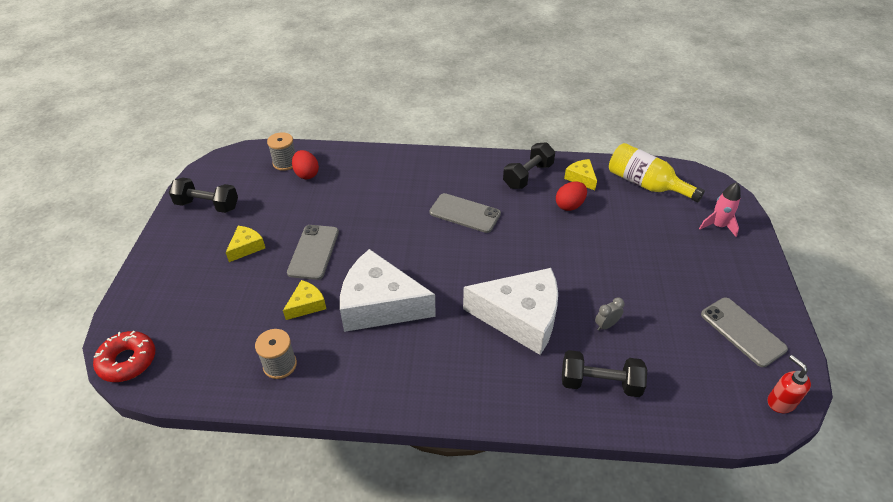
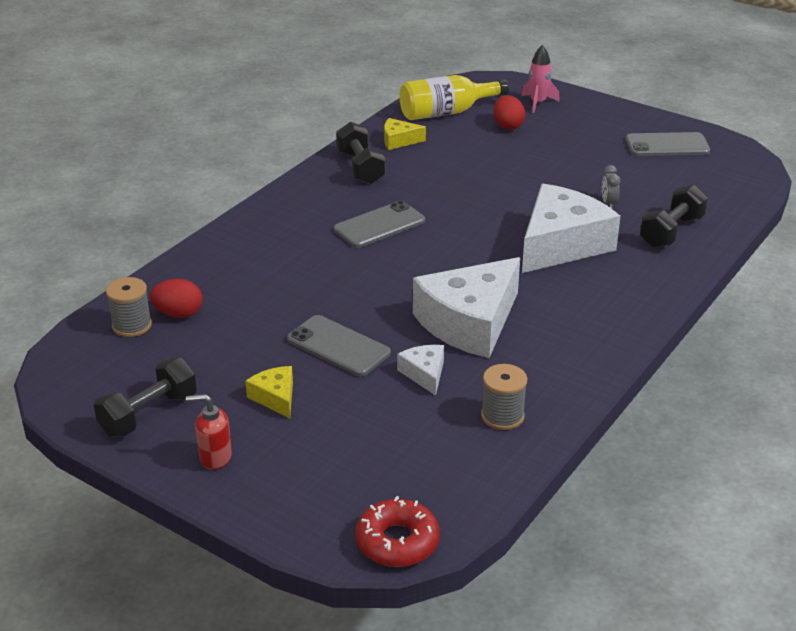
camera: 60 degrees left, 10 degrees down
(306, 305) = (424, 374): yellow cheese -> white cheese
(569, 205) = (433, 162): red egg -> red egg (508, 126)
(780, 402) = (747, 161): red soap dispenser -> red soap dispenser (215, 457)

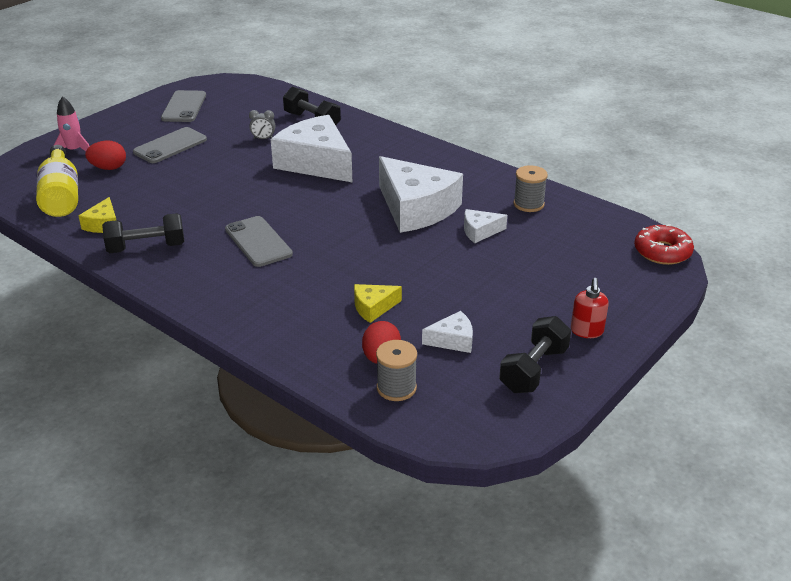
camera: 85 degrees left, 0 degrees up
(149, 414) = (534, 370): black dumbbell -> black dumbbell turned 75 degrees clockwise
(204, 358) = (452, 340): none -> white cheese
(275, 398) = (509, 301): yellow cheese -> yellow cheese (373, 307)
(338, 346) = (441, 269): grey phone -> grey phone (170, 146)

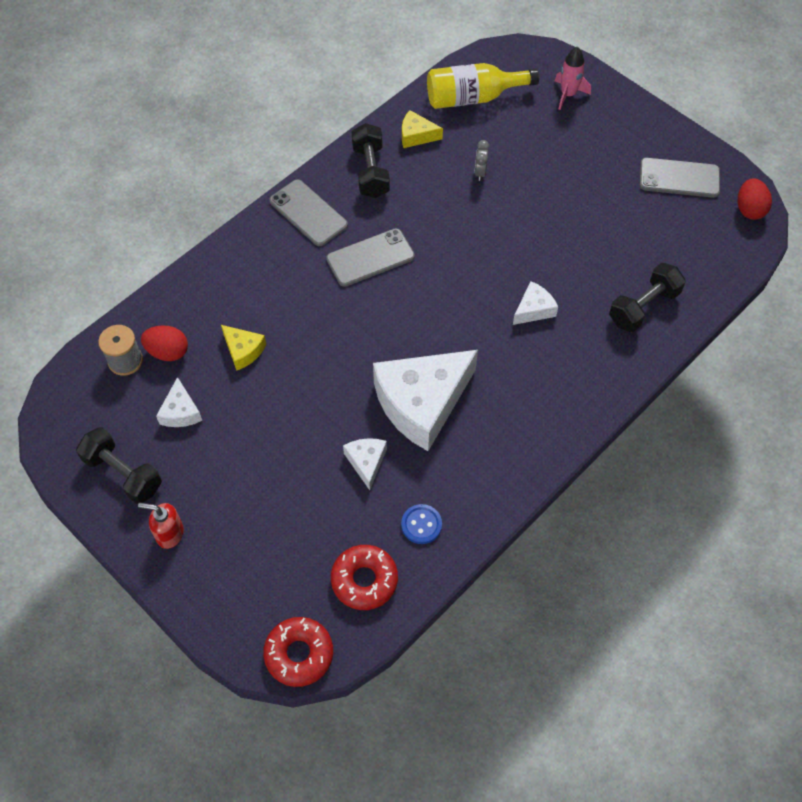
camera: 95 degrees right, 25 degrees up
(108, 168) = (528, 127): red egg -> red egg (749, 209)
(170, 146) = (578, 173): grey phone -> grey phone (308, 213)
(263, 139) = (595, 258): grey clock -> grey clock (480, 172)
(316, 163) = (533, 309): white cheese -> white cheese, size x0.45
(373, 307) = (243, 350): yellow cheese -> yellow cheese turned 150 degrees clockwise
(528, 204) = (421, 525): grey spool -> blue button
(586, 226) = (364, 580): none -> red donut

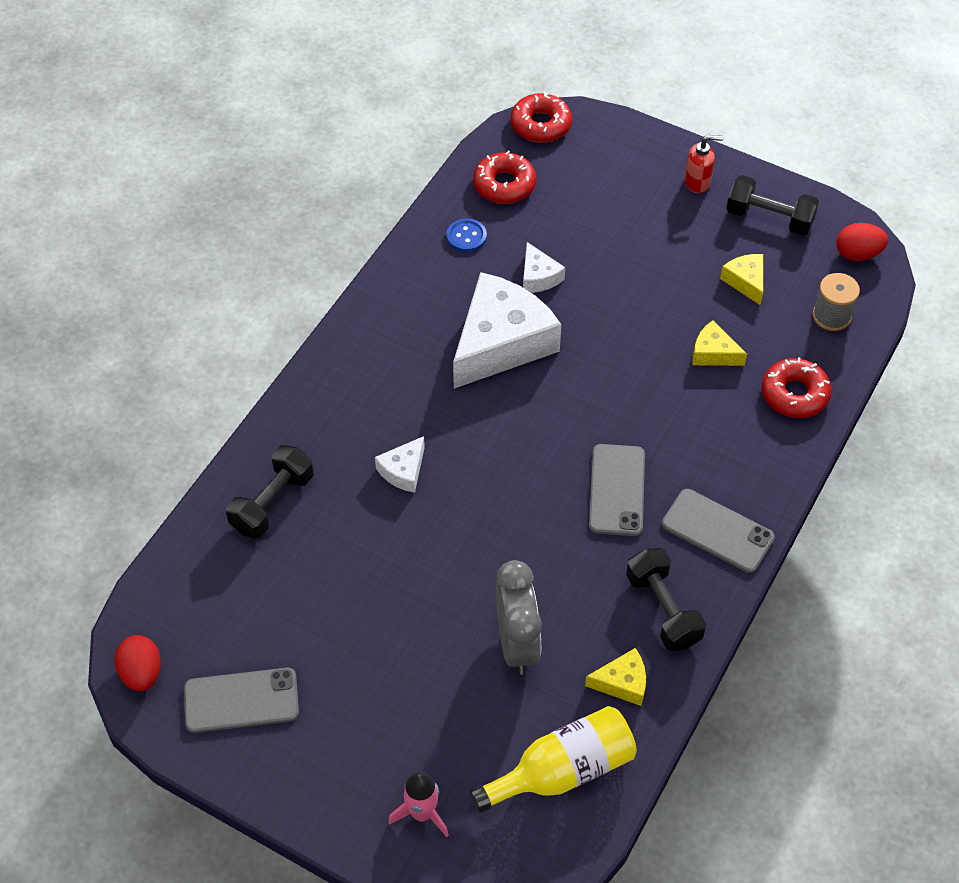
camera: 165 degrees right, 5 degrees down
(168, 352) = (792, 334): red egg -> red egg (857, 254)
(181, 411) = (745, 281): white cheese -> yellow cheese
(195, 300) = (794, 394): none -> red donut
(370, 258) = (617, 490): grey phone -> grey phone turned 45 degrees counterclockwise
(480, 172) = (517, 644): grey clock -> grey clock, size x2.16

